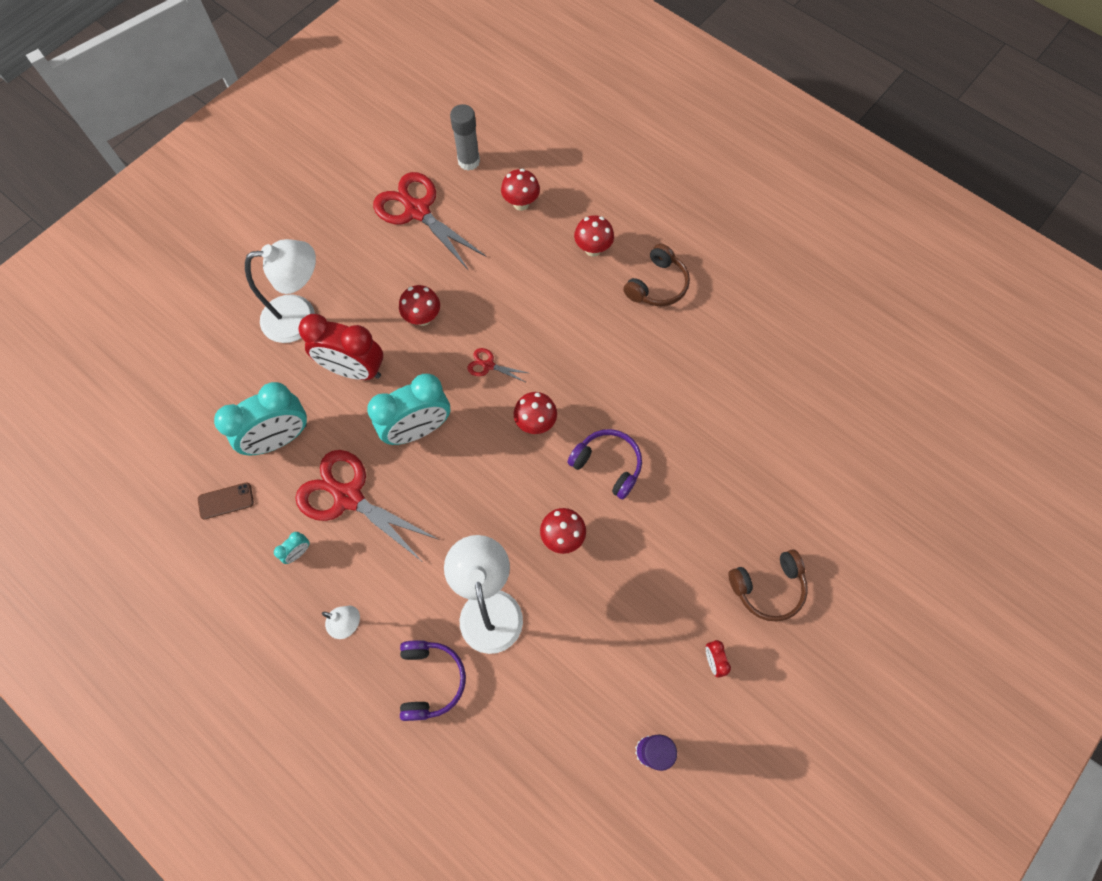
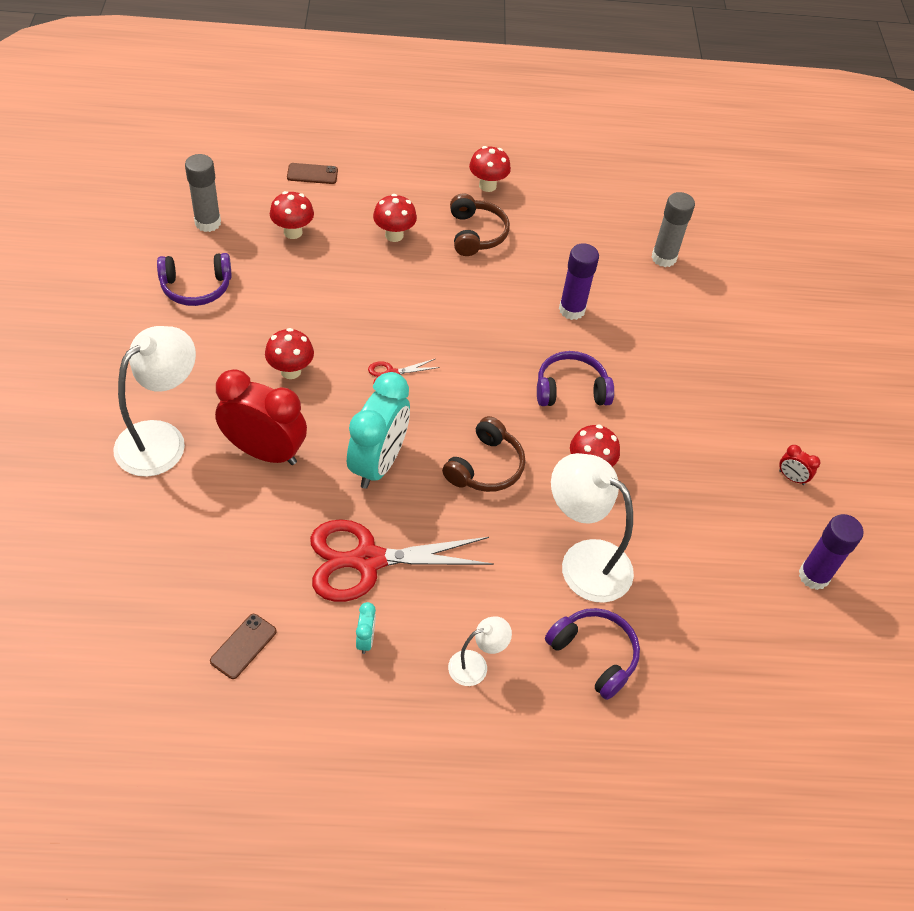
camera: 45 degrees left, 15 degrees down
(279, 438) = (246, 555): turquoise clock -> none
(354, 370) = (264, 452): red clock -> red clock turned 135 degrees counterclockwise
(417, 211) = (196, 287): red scissors -> purple headphones
(535, 423) = (479, 394): red mushroom -> red mushroom (487, 186)
(578, 160) = (312, 174): none -> brown phone
(672, 398) = (571, 310): none -> purple glue stick
(768, 587) = (776, 400): brown headphones -> brown headphones (485, 466)
(795, 400) = (663, 258): none -> grey glue stick

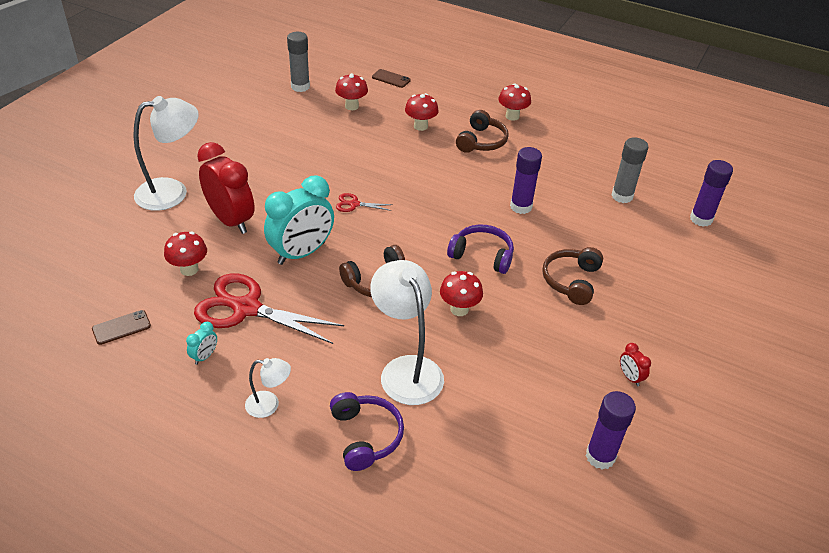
camera: 30 degrees right, 10 degrees down
(196, 287) = (264, 118): purple headphones -> none
(290, 371) = (286, 181): red mushroom -> red mushroom (189, 269)
(676, 386) = (571, 281): none -> brown headphones
(753, 260) = (701, 219): none -> purple glue stick

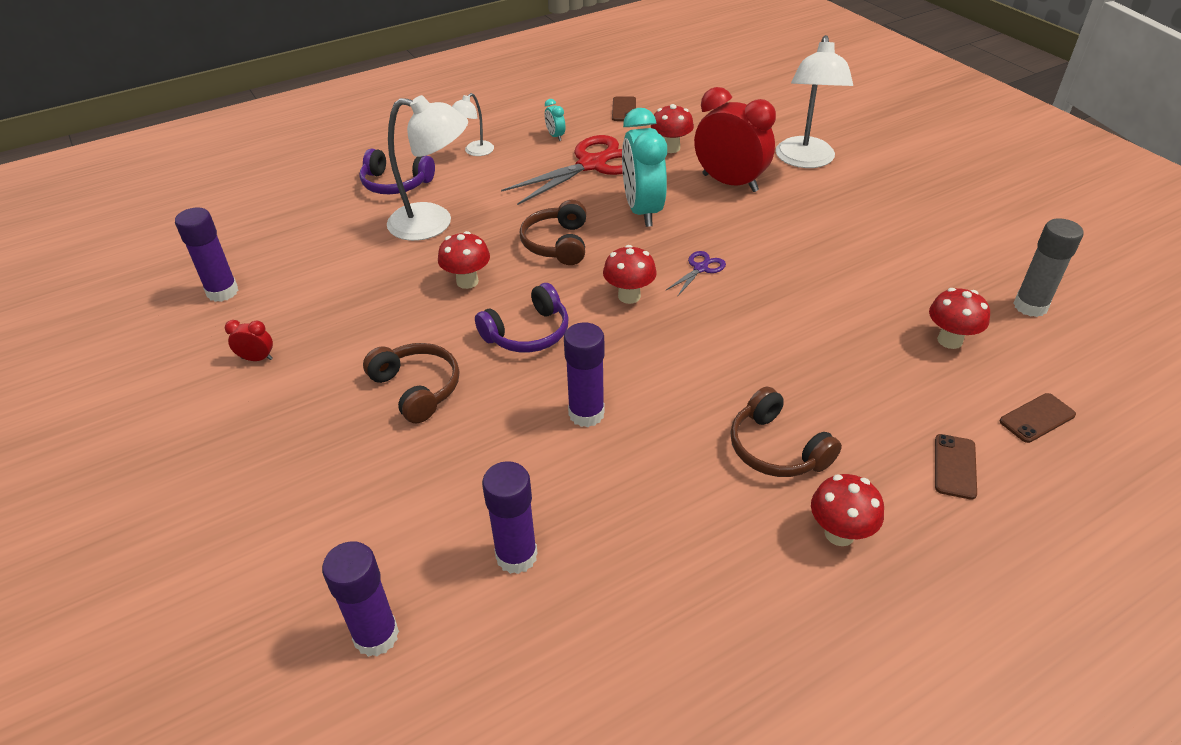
camera: 125 degrees right, 0 degrees up
(231, 221) = (730, 183): red clock -> red clock turned 135 degrees counterclockwise
(354, 204) = (700, 268): red scissors -> purple scissors
(420, 126) = (857, 394): red mushroom -> red mushroom (629, 296)
(443, 95) = (954, 466): none -> brown phone
(622, 196) = (516, 556): grey glue stick -> purple glue stick

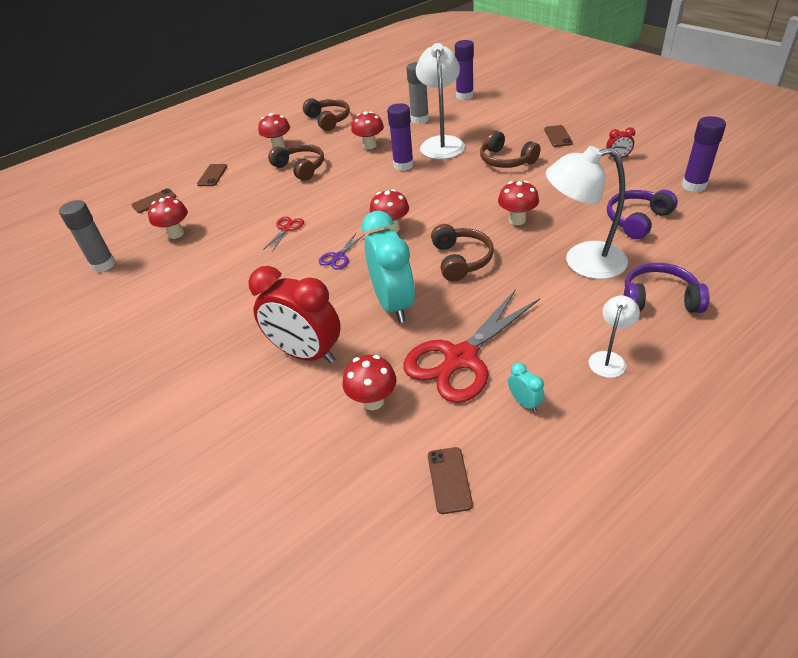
camera: 175 degrees right, 0 degrees up
(296, 429) = (558, 136): none -> brown phone
(516, 556) = (419, 119): purple glue stick -> grey glue stick
(527, 333) = (454, 196): purple headphones -> purple headphones (637, 220)
(640, 486) = (369, 145): none -> red mushroom
(732, 617) = (328, 120): none -> brown headphones
(777, 320) = (286, 229): none -> red scissors
(805, 160) = (215, 402): white lamp -> white lamp (441, 143)

